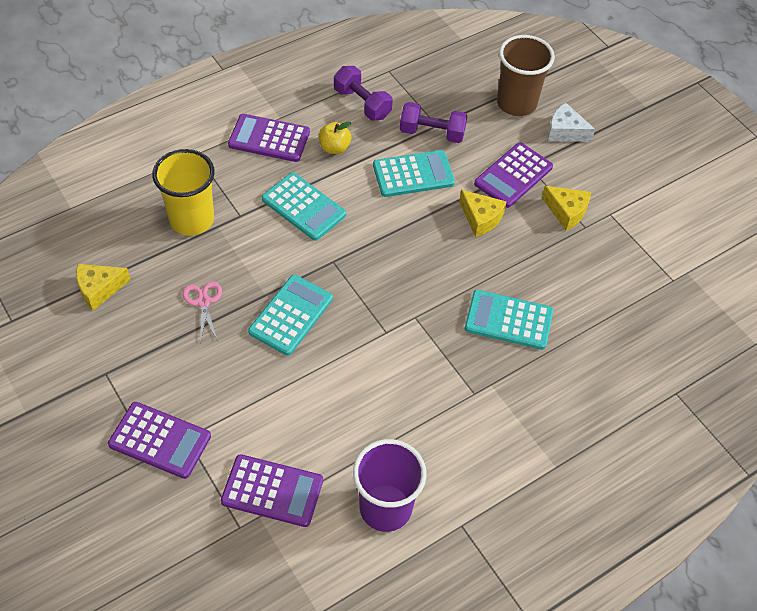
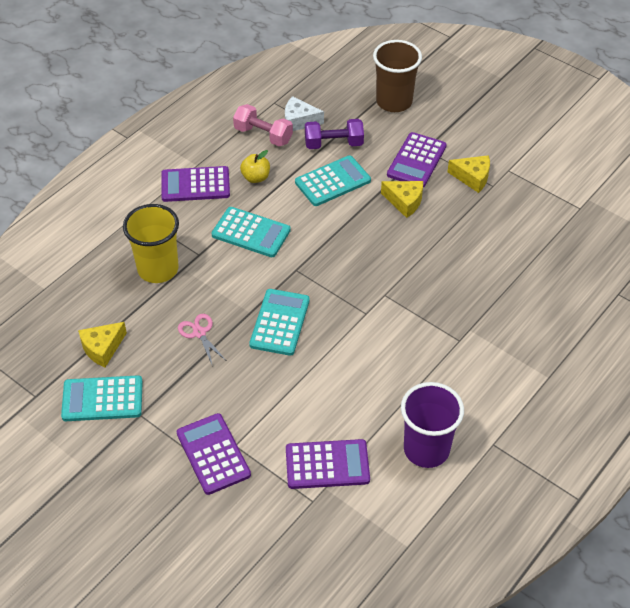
camera: 15 degrees left, 5 degrees down
(160, 440) = (213, 454): purple calculator -> purple calculator turned 120 degrees counterclockwise
(362, 103) = (263, 135): purple dumbbell -> pink dumbbell
(508, 320) = (462, 275): turquoise calculator -> turquoise calculator (102, 399)
(565, 131) = (444, 114): white cheese -> white cheese (299, 121)

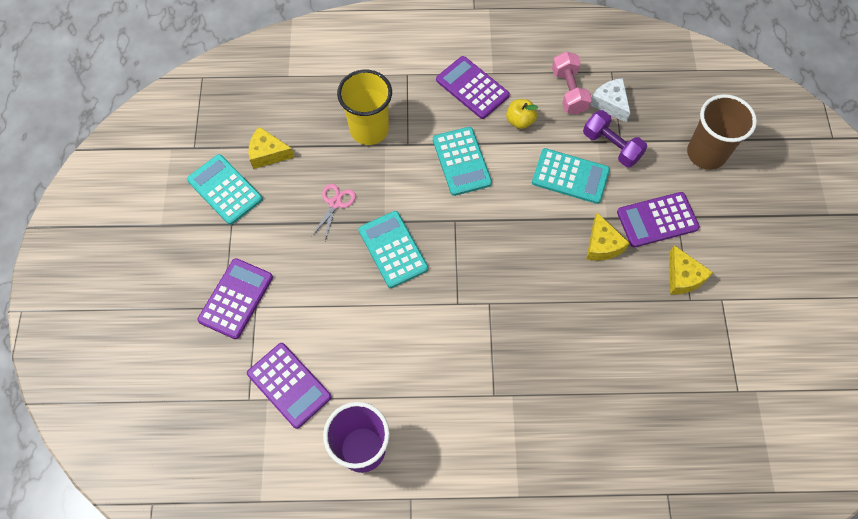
camera: 50 degrees right, 15 degrees up
(280, 322) = (393, 249): turquoise calculator -> turquoise calculator turned 90 degrees counterclockwise

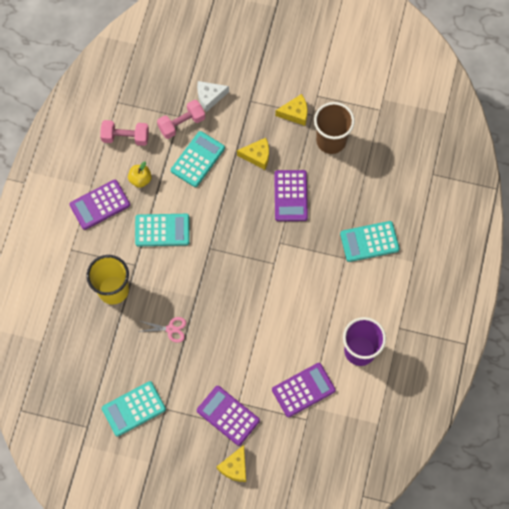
camera: 75 degrees left, 5 degrees up
(268, 153) = (111, 370): yellow cheese -> yellow cheese (235, 467)
(335, 203) = (170, 329): pink scissors -> pink scissors turned 150 degrees clockwise
(393, 249) = (220, 296): turquoise calculator -> turquoise calculator (369, 241)
(610, 103) = (145, 112): white cheese -> white cheese (209, 97)
(611, 146) = (181, 124): purple dumbbell -> pink dumbbell
(657, 220) = (248, 114): purple calculator -> purple calculator (290, 196)
(706, 154) = (207, 64): brown cup -> brown cup (331, 141)

